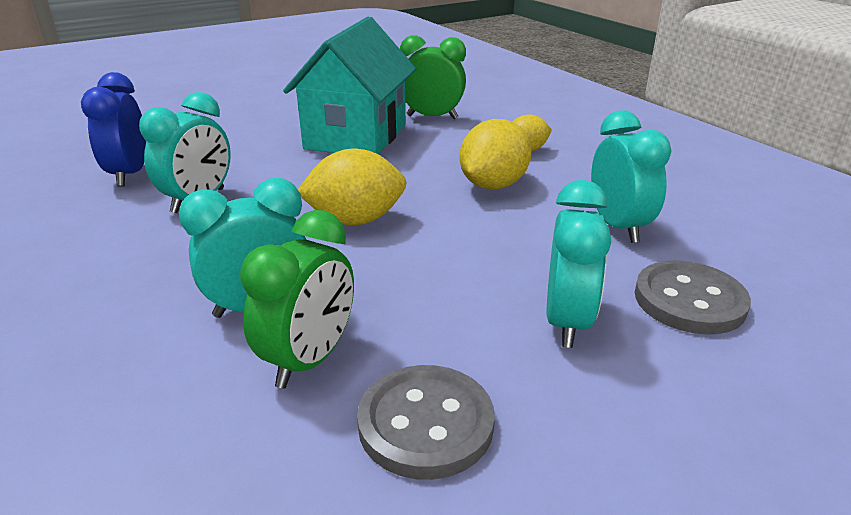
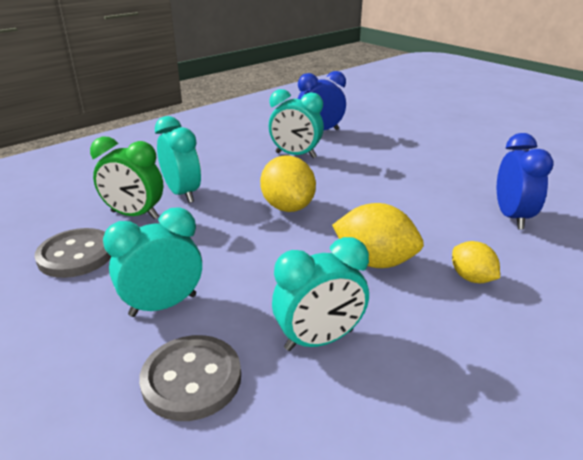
camera: 80 degrees right, 0 degrees up
(356, 136) = (432, 188): turquoise house -> none
(432, 117) = (512, 217): green clock -> blue clock
(567, 322) = (163, 305): turquoise clock -> turquoise clock turned 150 degrees clockwise

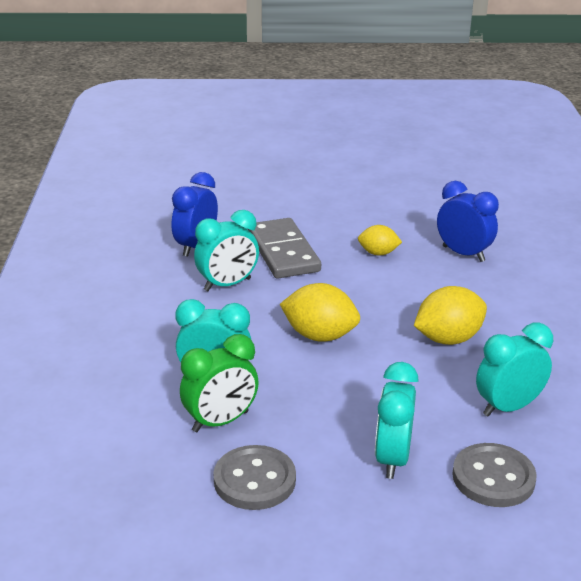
camera: 50 degrees left, 0 degrees up
(319, 340) = (508, 407): turquoise clock -> turquoise clock turned 135 degrees counterclockwise
(366, 155) = (283, 252): none -> grey domino
(471, 278) = (511, 314): yellow lemon -> yellow lemon (378, 253)

